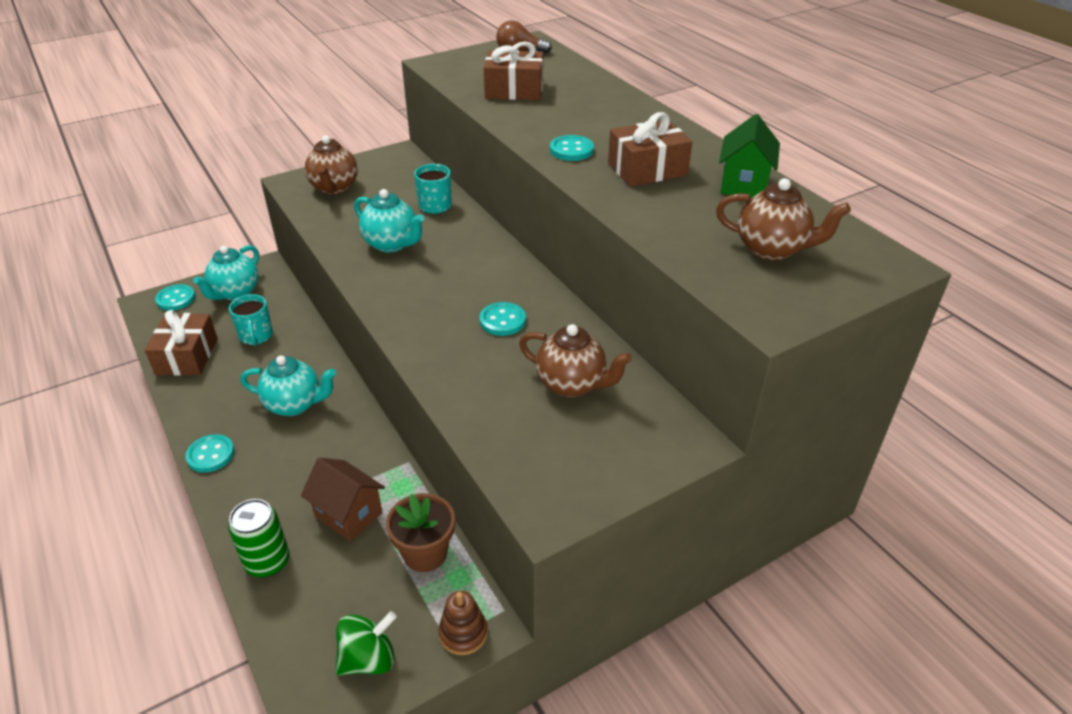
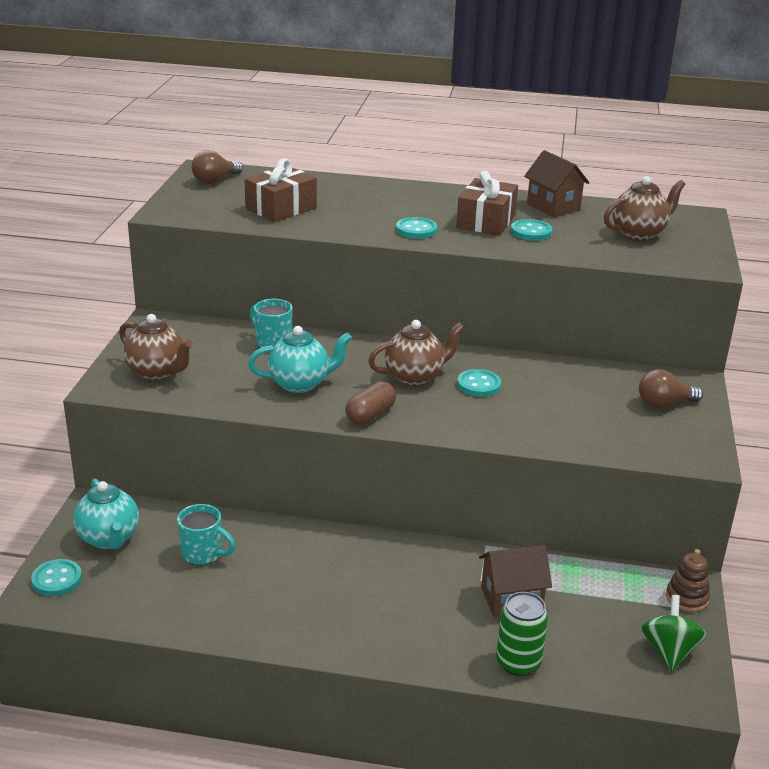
camera: 50 degrees left, 10 degrees down
(187, 356) = (170, 607): brown gift -> none
(210, 455) = (344, 645): turquoise button -> turquoise button (531, 232)
(295, 404) = (337, 571): turquoise teapot -> none
(386, 294) = (370, 415): none -> brown capsule
(425, 553) = (594, 580): brown flower pot -> none
(572, 384) = (587, 393): brown teapot -> brown teapot (415, 377)
(619, 440) = (664, 404): none -> brown light bulb
(744, 184) = (553, 207): green house -> brown house

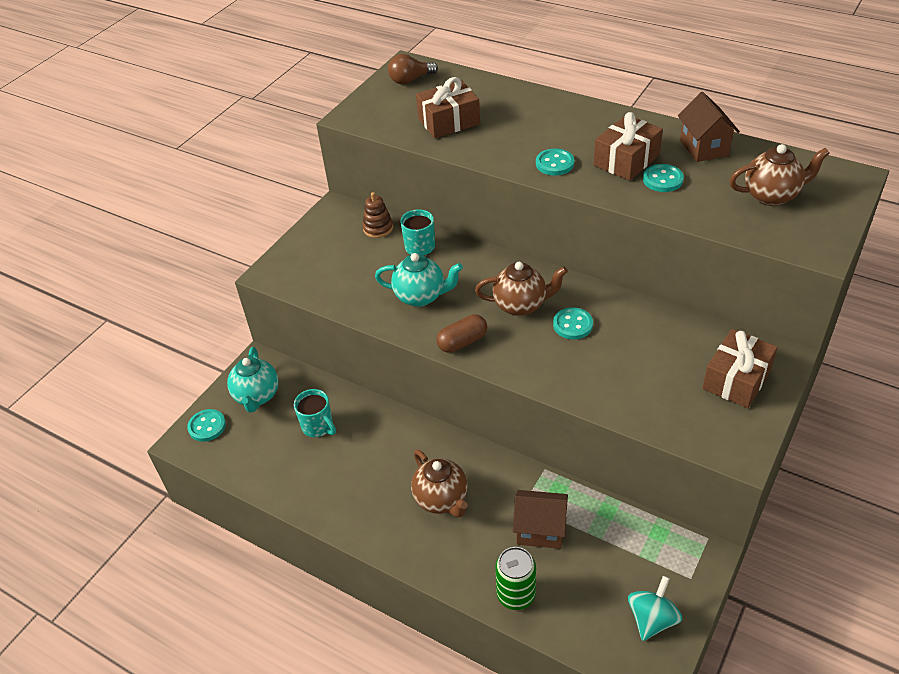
camera: 25 degrees right, 15 degrees up
(157, 372) = (315, 264): brown teapot -> brown teapot (442, 500)
(664, 404) = (736, 379): brown light bulb -> brown gift
(669, 651) = (652, 619): green spinning top -> turquoise spinning top
(686, 598) = (696, 567): brown stacking toy -> brown stacking toy (378, 228)

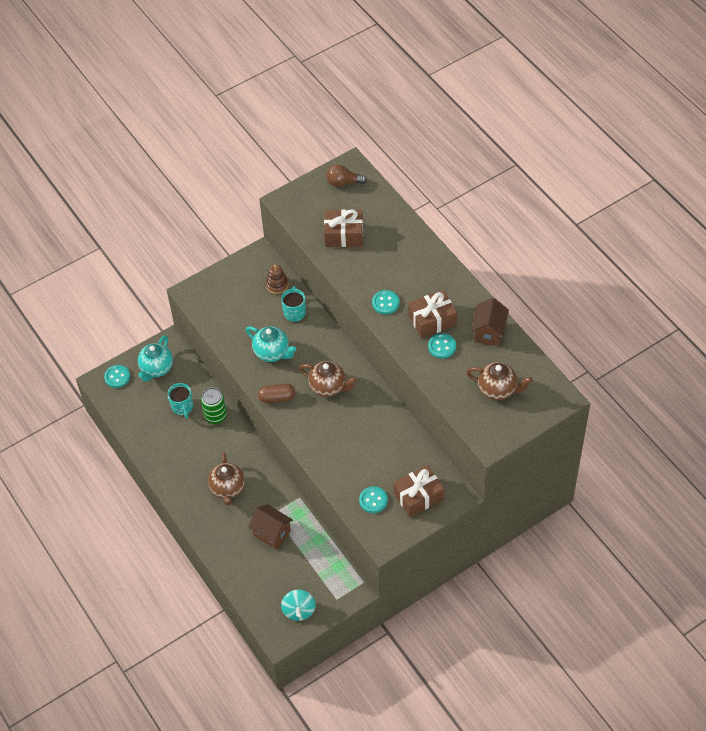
camera: 25 degrees right, 10 degrees up
(516, 595) = (235, 563): green can -> green can (215, 416)
(572, 325) = (350, 415): turquoise button -> turquoise button (373, 500)
(652, 619) = (299, 610): turquoise spinning top -> turquoise spinning top turned 120 degrees clockwise

